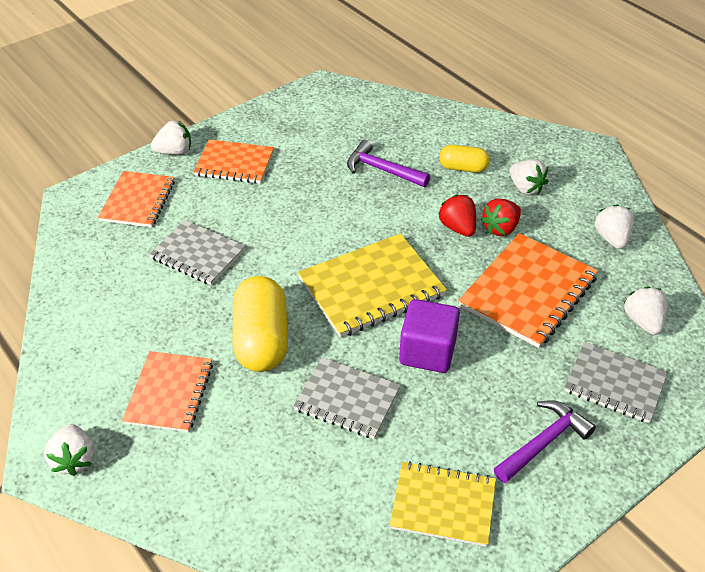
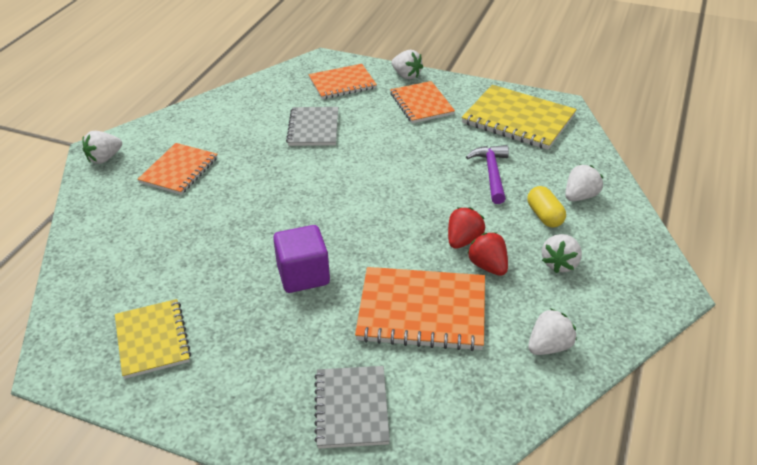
camera: 60 degrees right, 5 degrees down
(169, 393) = (179, 170): orange notebook -> orange notebook turned 45 degrees counterclockwise
(261, 340) = (254, 188): yellow capsule -> none
(347, 400) = (225, 251): grey notebook -> none
(371, 287) = (349, 219): yellow notebook -> yellow notebook (518, 120)
(500, 228) = (488, 266): red strawberry -> red strawberry turned 45 degrees clockwise
(543, 442) = (250, 380): purple hammer -> none
(643, 321) = (450, 406): white strawberry -> white strawberry (580, 196)

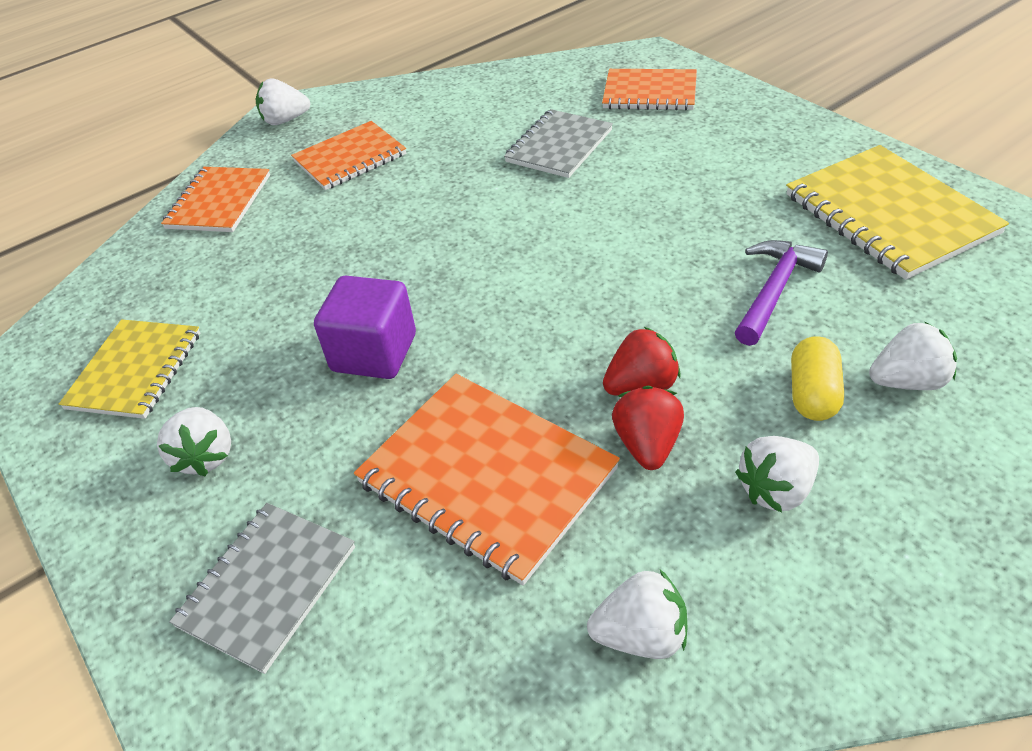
camera: 35 degrees right, 5 degrees up
(406, 75) = (754, 102): white strawberry -> white strawberry (206, 456)
(421, 104) = (744, 149): orange notebook -> orange notebook (219, 202)

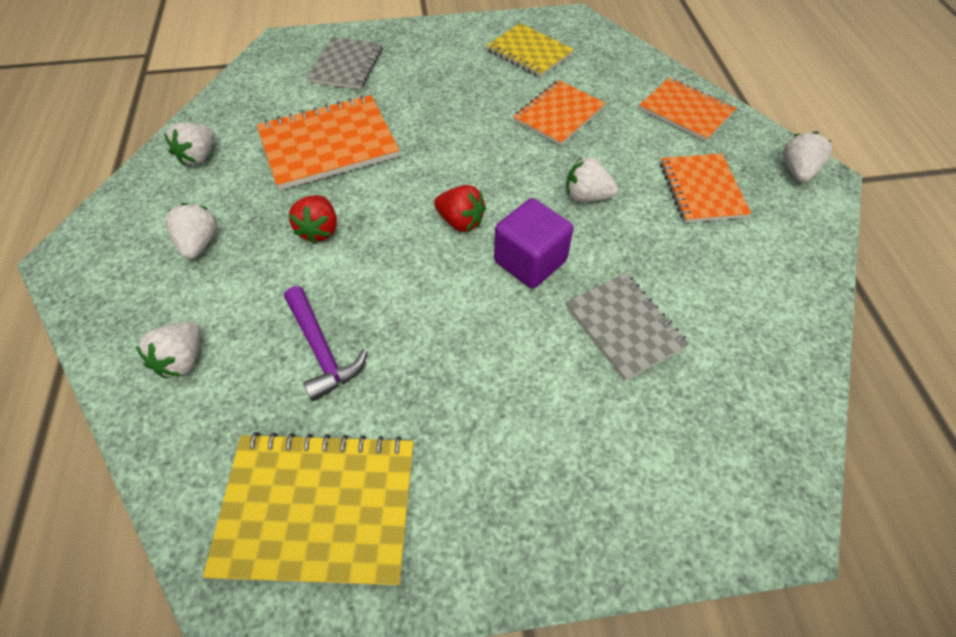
camera: 115 degrees right, 10 degrees up
(206, 456) = (441, 63): white strawberry -> white strawberry (586, 196)
(267, 586) = (346, 65): grey notebook -> grey notebook turned 45 degrees clockwise
(374, 353) = (459, 135): purple cube -> purple cube (530, 261)
(647, 444) = (280, 210): red strawberry -> red strawberry (460, 221)
(650, 93) = (681, 462): orange notebook -> orange notebook (558, 114)
(812, 393) = (229, 304): yellow capsule -> none

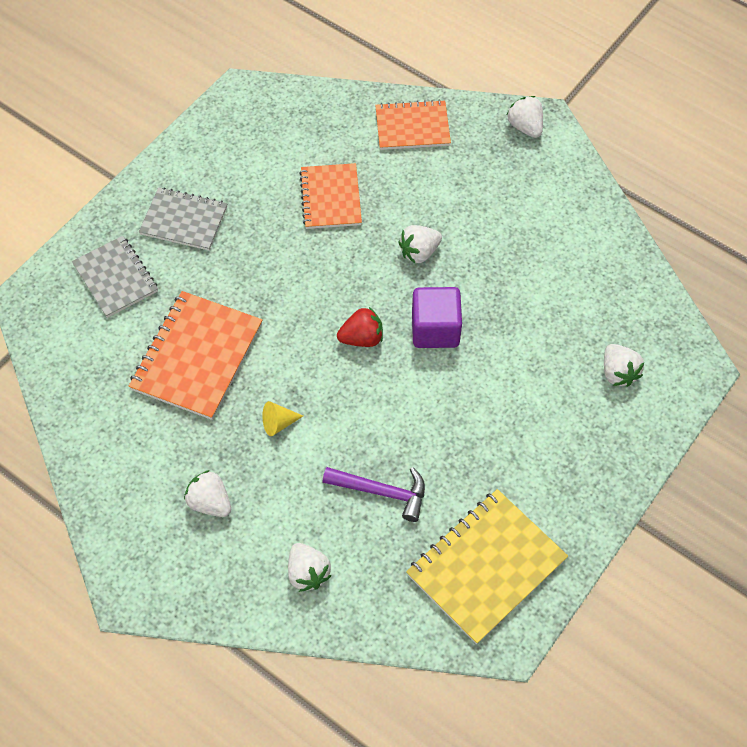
camera: 45 degrees left, 5 degrees up
(199, 157) = (112, 447): white strawberry -> white strawberry (618, 373)
(319, 230) = (278, 423): red strawberry -> yellow cone
(529, 52) = (245, 154): yellow notebook -> none
(624, 327) = (530, 326): grey notebook -> grey notebook (184, 220)
(702, 190) = (483, 189): orange notebook -> none

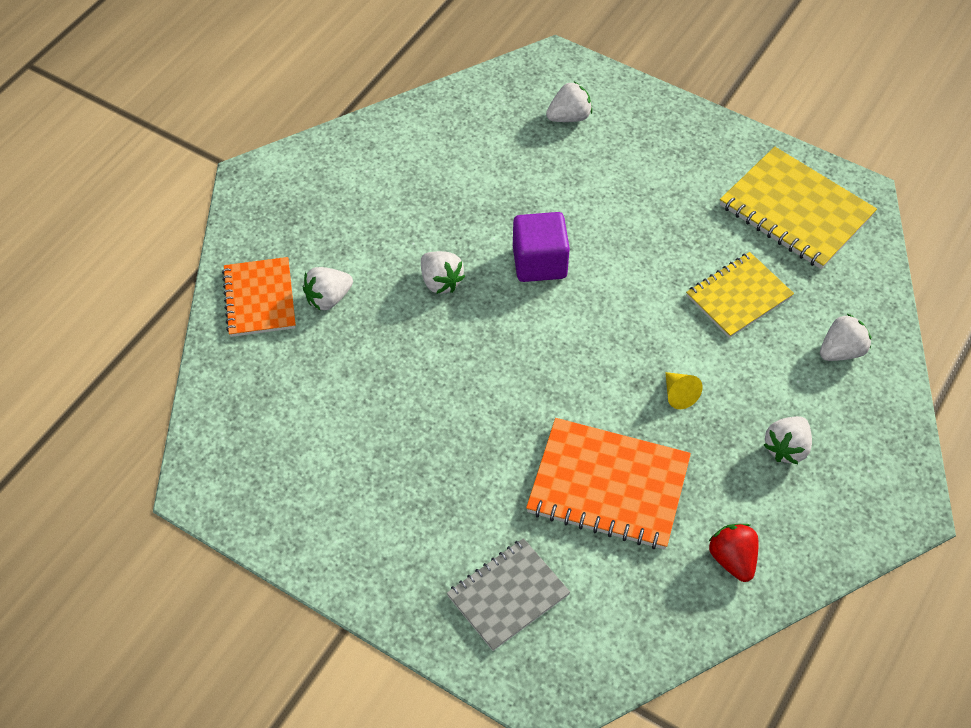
camera: 95 degrees left, 5 degrees down
(184, 220) = (412, 528): grey notebook -> none
(330, 198) = (369, 372): orange notebook -> none
(362, 338) = (560, 327): red strawberry -> red strawberry (732, 559)
(381, 492) = (738, 296): purple hammer -> yellow notebook
(525, 127) = (260, 194): white strawberry -> white strawberry (328, 298)

